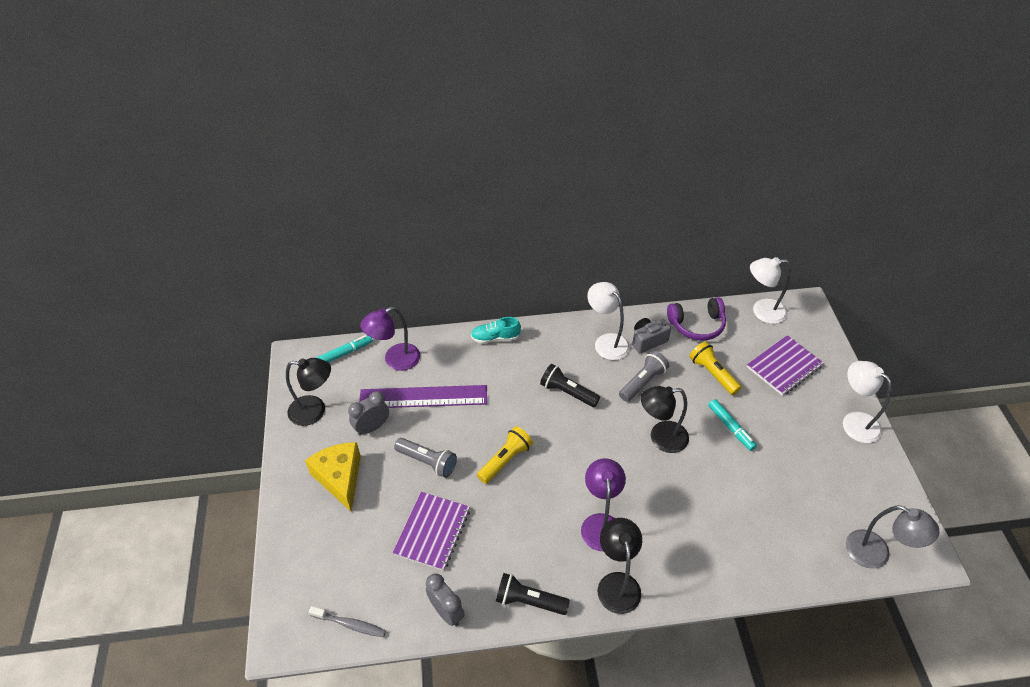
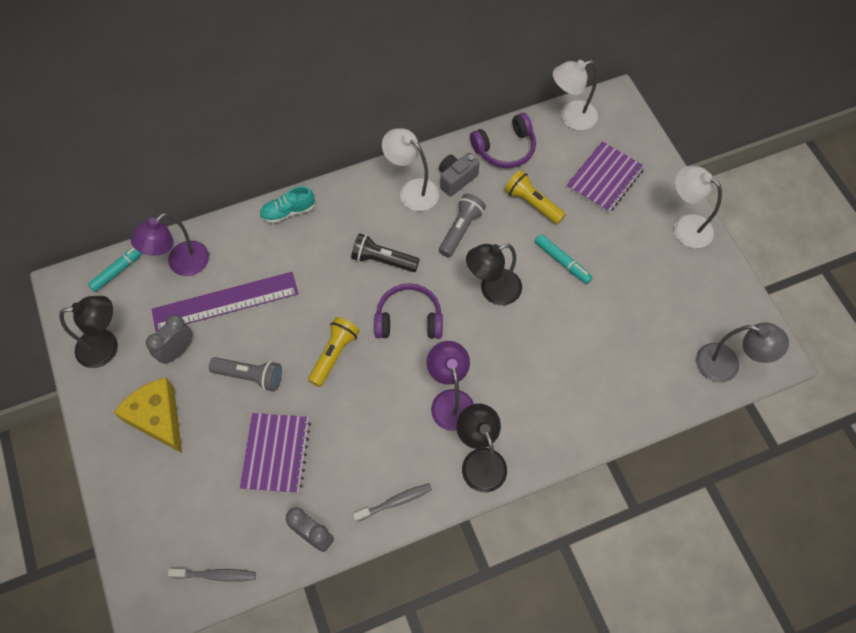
camera: 15 degrees left, 15 degrees up
(529, 601) = (395, 502): black flashlight -> grey toothbrush
(579, 445) = (409, 319): none -> purple headphones

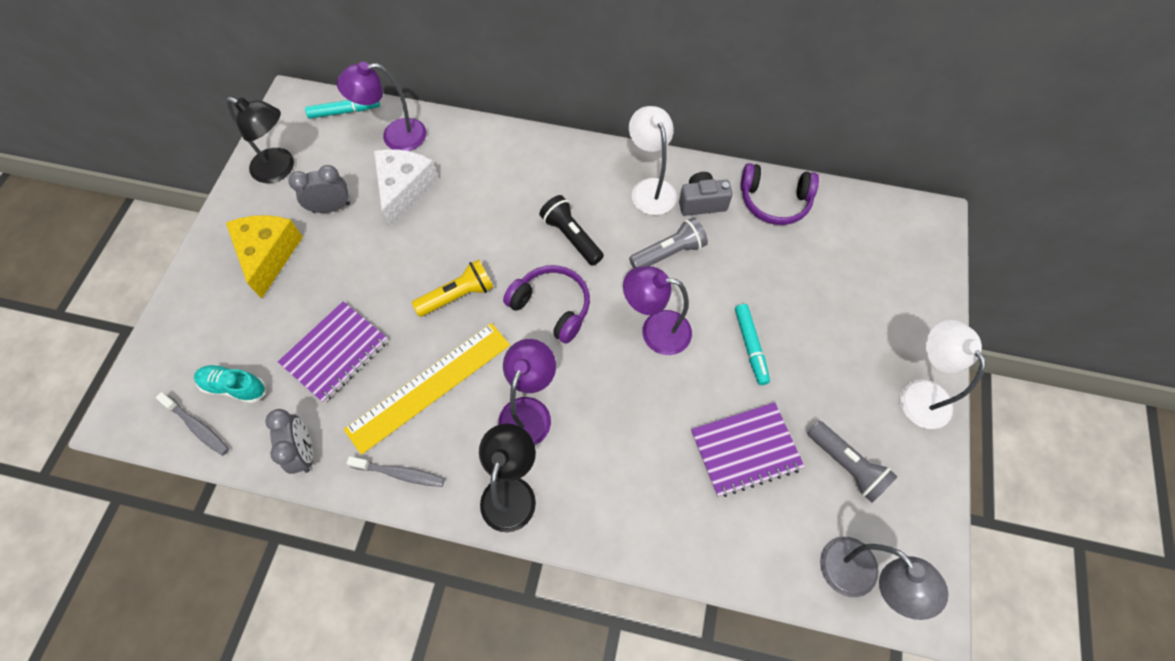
camera: 35 degrees right, 0 degrees up
(225, 301) = (404, 189): purple ruler -> white cheese
(250, 376) = (371, 268): grey flashlight -> grey flashlight (846, 465)
(288, 212) = (520, 144): turquoise shoe -> turquoise shoe (235, 387)
(366, 431) = (429, 386): none -> yellow ruler
(492, 290) = (655, 330): black lamp -> purple lamp
(532, 203) = (762, 270): yellow flashlight -> none
(571, 117) = (869, 209): white lamp -> none
(604, 178) = (861, 290): purple notebook -> purple notebook (745, 450)

